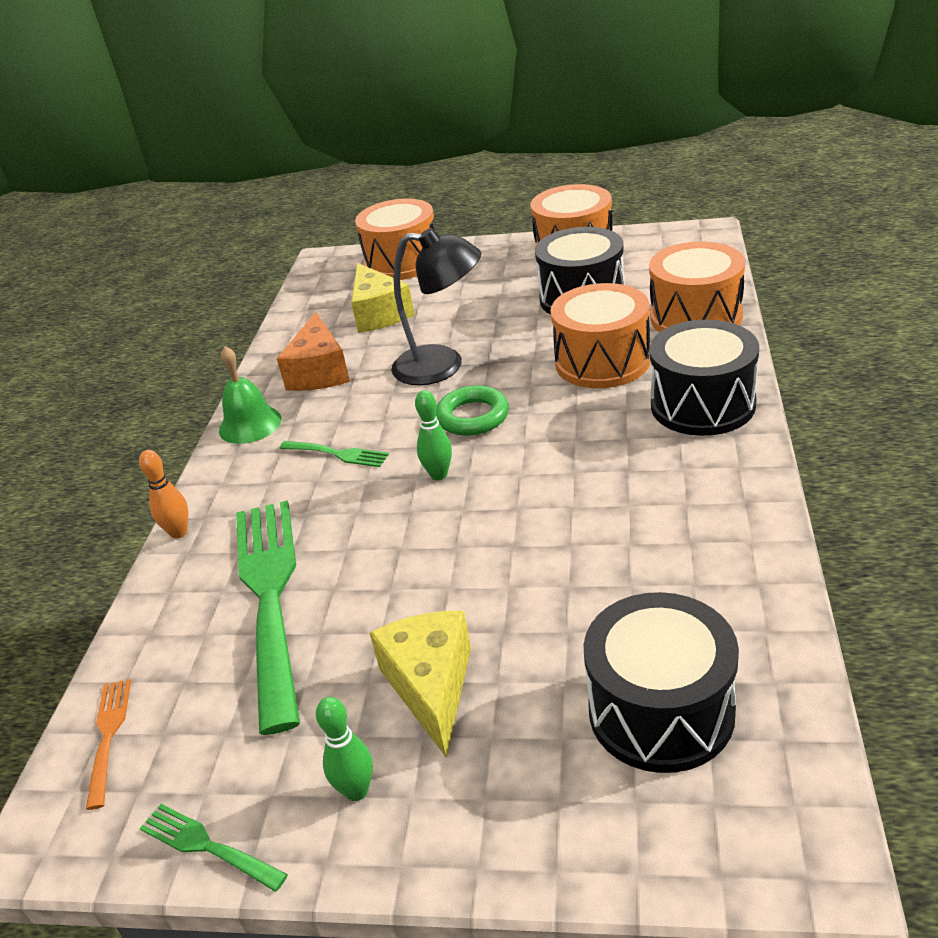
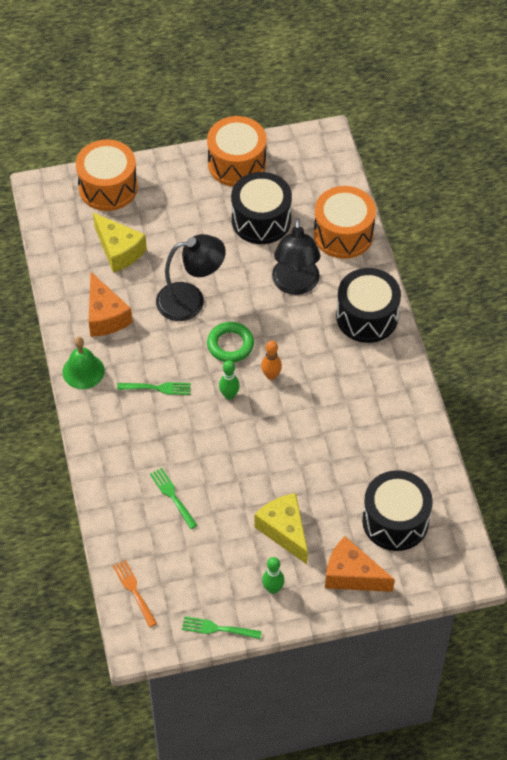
camera: 25 degrees left, 20 degrees up
(179, 532) = (90, 464): orange bowling pin -> orange bowling pin (271, 375)
(270, 596) = (172, 496): green fork -> green fork, size x0.43
(530, 800) = (352, 575): none -> orange cheese
(602, 362) = (295, 285): orange drum -> black lamp

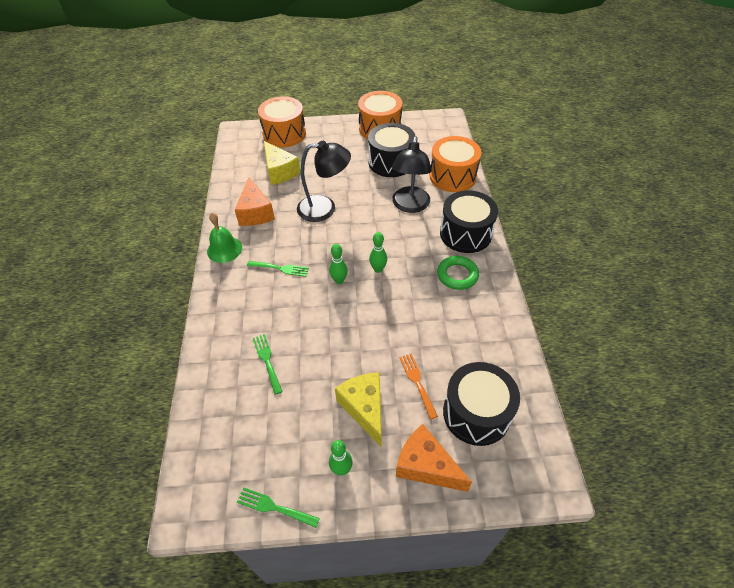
camera: 10 degrees right, 5 degrees down
(134, 591) = (202, 451): orange fork -> orange fork (417, 382)
(230, 345) = (349, 242): green ring -> green ring (457, 275)
(271, 375) = (378, 269): orange bowling pin -> green bowling pin

